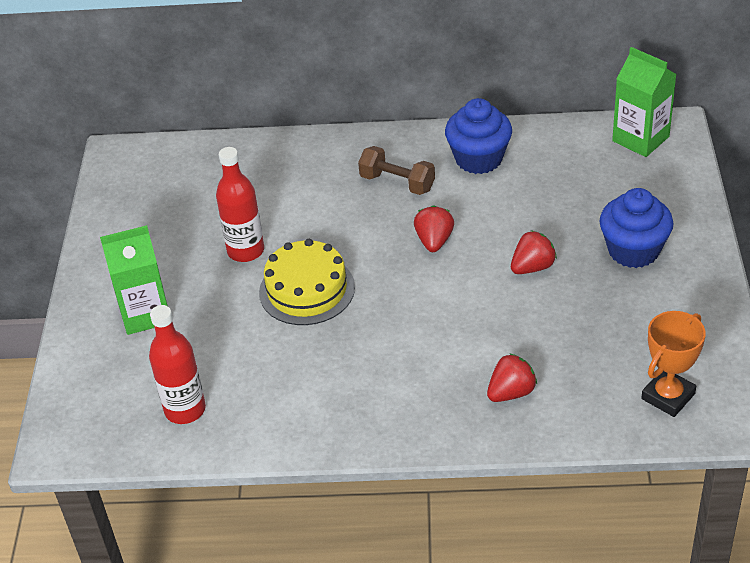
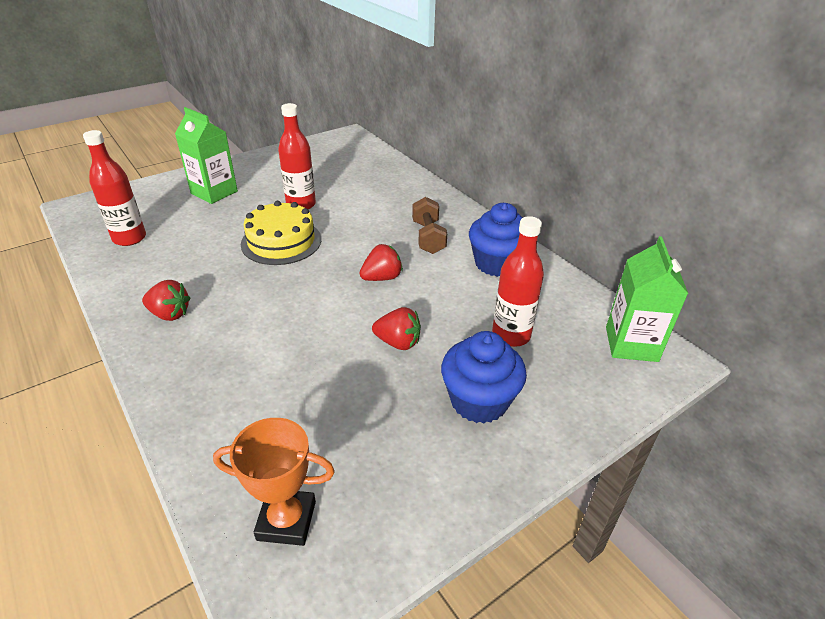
camera: 50 degrees right, 5 degrees down
(511, 392) = (228, 392): red strawberry -> red strawberry (170, 314)
(578, 198) = (511, 335): none -> red bottle

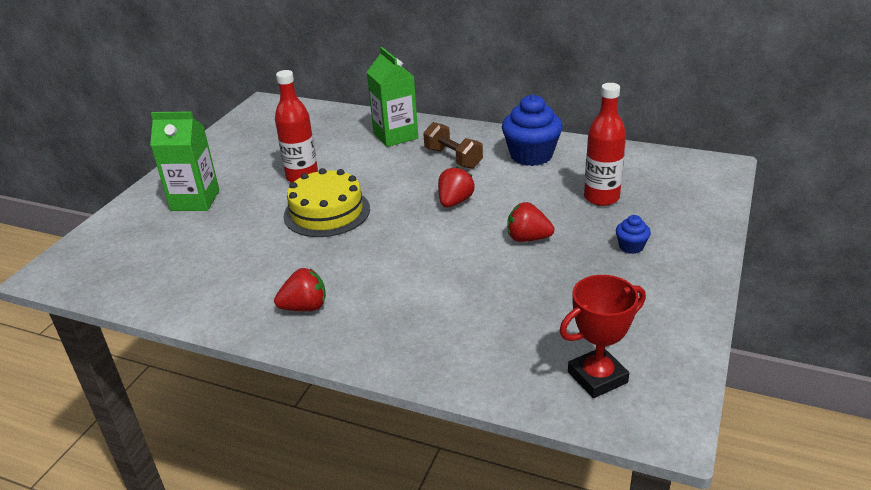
camera: 30 degrees left, 5 degrees down
(129, 238) = (163, 272): red bottle -> none
(286, 520) = (597, 377): orange trophy -> red trophy
(398, 342) = (528, 238): red strawberry -> red strawberry turned 150 degrees counterclockwise
(479, 401) = (631, 247): blue cupcake -> blue cupcake, size x0.47
(631, 344) = (684, 168): green carton -> green carton (395, 136)

